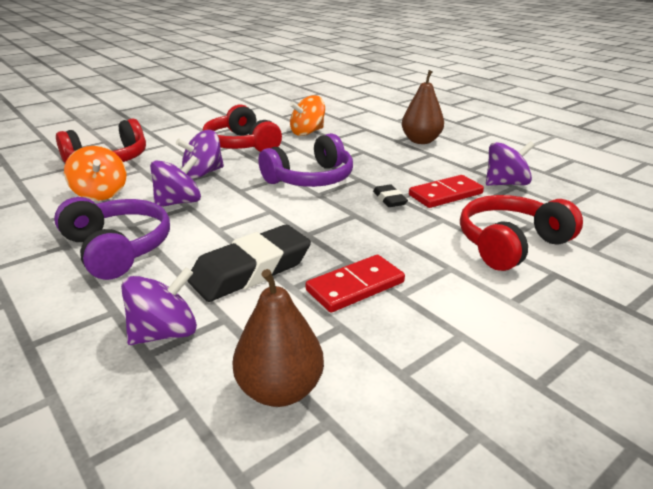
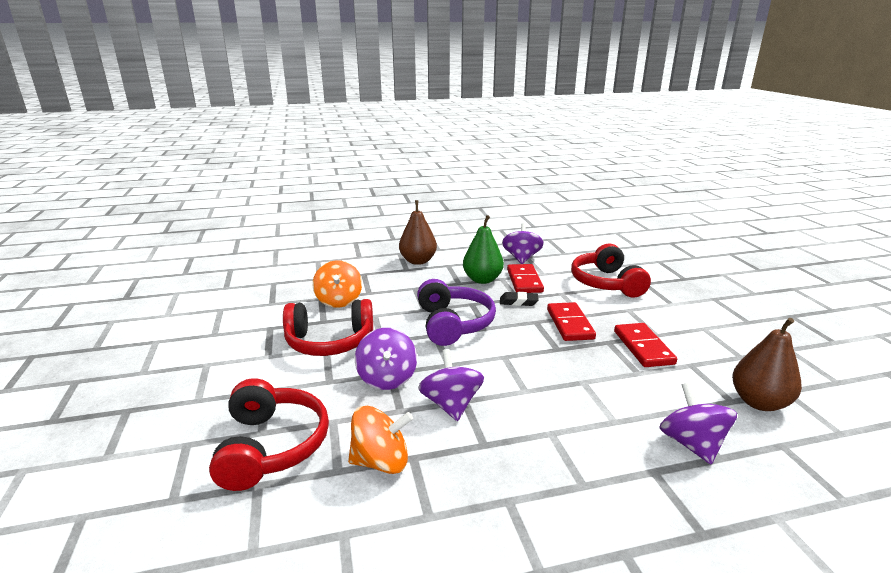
camera: 65 degrees left, 5 degrees down
(117, 248) = (536, 459): purple headphones -> none
(251, 270) = (607, 386): black eraser -> none
(368, 234) = (570, 324): none -> red domino
(419, 174) = (482, 280): none -> green pear

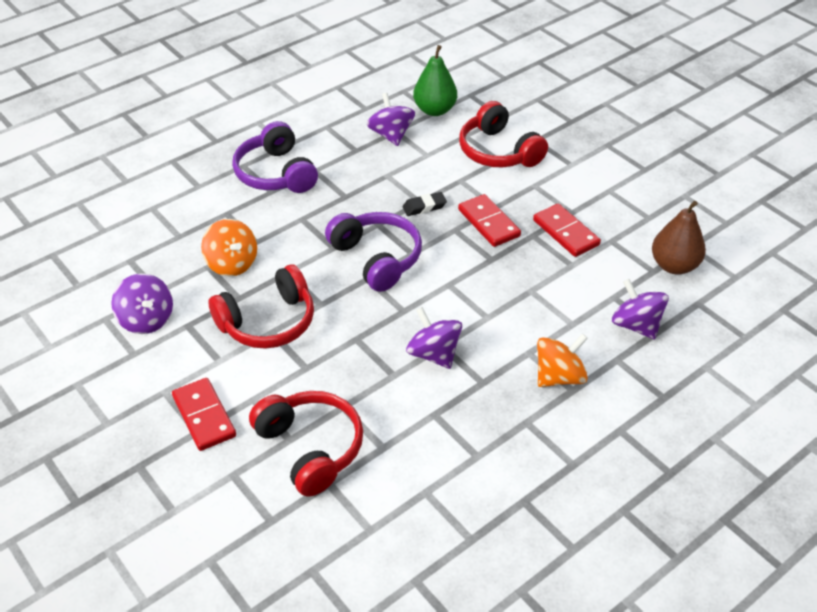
camera: 25 degrees left, 20 degrees up
(381, 461) = (412, 427): orange spinning top -> orange spinning top (559, 377)
(387, 378) = (358, 346): purple spinning top -> purple spinning top (146, 320)
(418, 261) = (276, 173): brown pear -> purple headphones
(482, 280) = (368, 184): green pear -> green pear (435, 110)
(524, 281) = (414, 172): red domino -> red domino (204, 416)

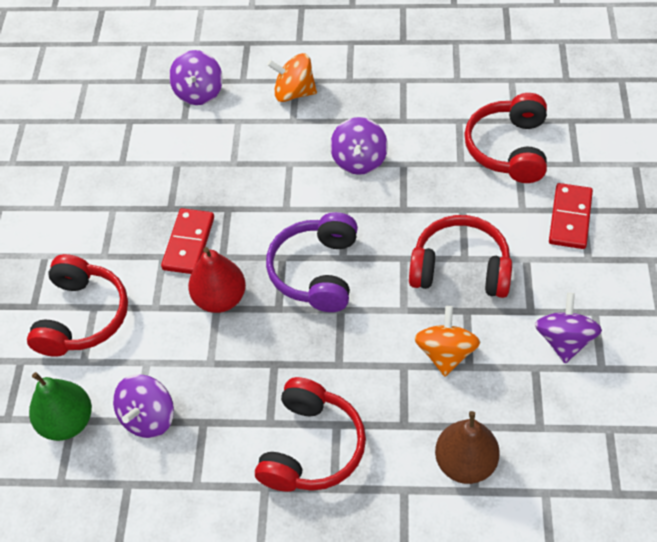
camera: 135 degrees left, 10 degrees up
(276, 173) = (311, 447): purple headphones -> red headphones
(424, 207) = (220, 298): black eraser -> red pear
(566, 232) = (143, 192): red domino -> none
(674, 266) = (111, 114): brown pear -> brown pear (465, 463)

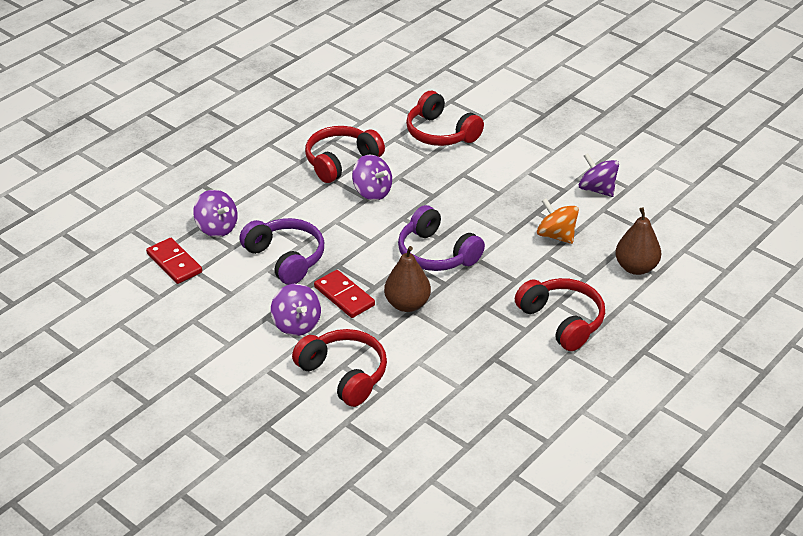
camera: 55 degrees left, 15 degrees down
(67, 422) = (423, 421): green pear -> none
(148, 417) = (463, 381): purple spinning top -> purple spinning top (296, 324)
(202, 166) = (286, 258): none -> purple headphones
(220, 298) = (407, 304): red pear -> brown pear
(294, 92) = (278, 188): orange spinning top -> none
(460, 268) = (504, 198): red headphones -> red headphones (341, 162)
(570, 218) = (518, 141): red domino -> red domino (174, 263)

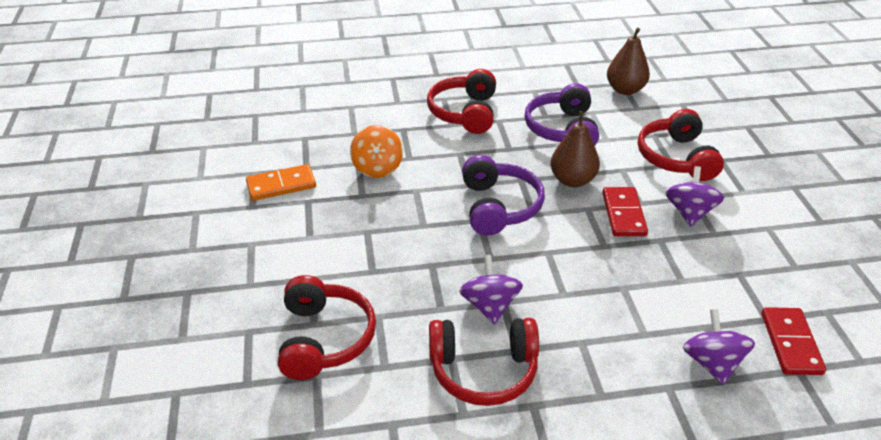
camera: 140 degrees left, 0 degrees up
(286, 258) = (653, 280): purple headphones -> purple headphones (562, 129)
(597, 189) = (281, 185): purple spinning top -> orange domino
(636, 267) = (357, 117): brown pear -> brown pear (625, 90)

